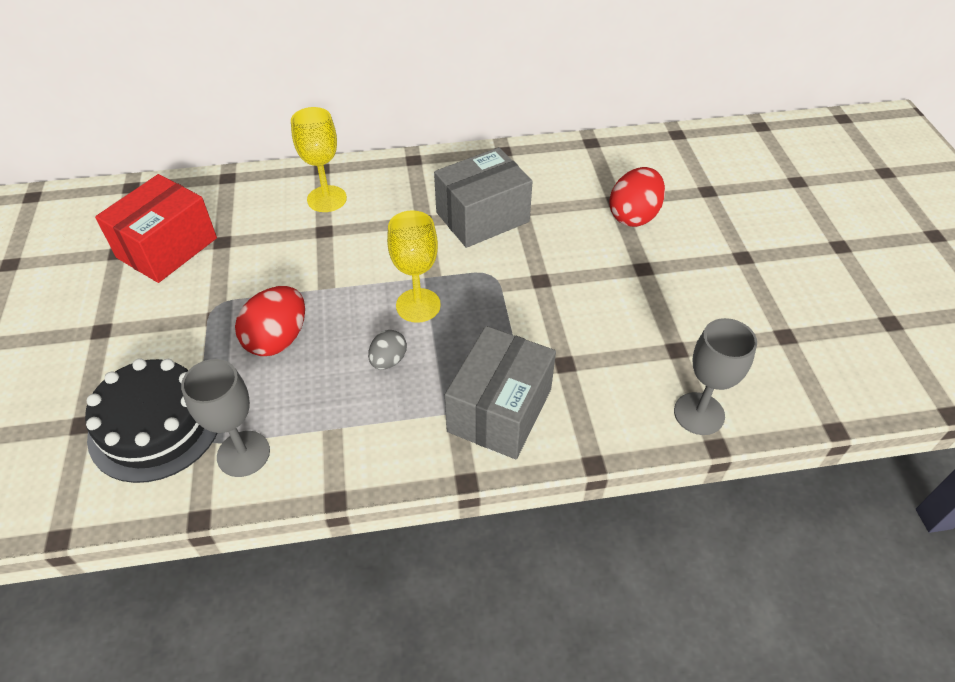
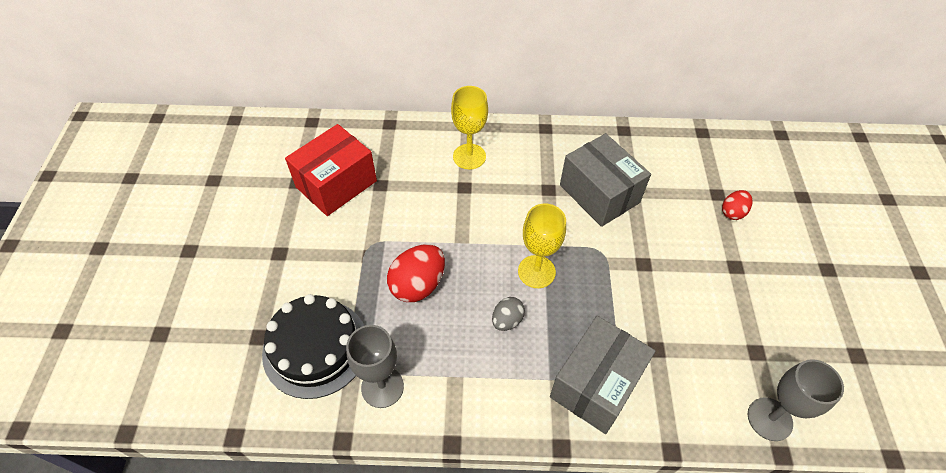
camera: 10 degrees right, 5 degrees up
(482, 217) = (599, 194): grey box -> grey box turned 75 degrees clockwise
(633, 216) = (732, 212): red egg -> red egg, size x0.58

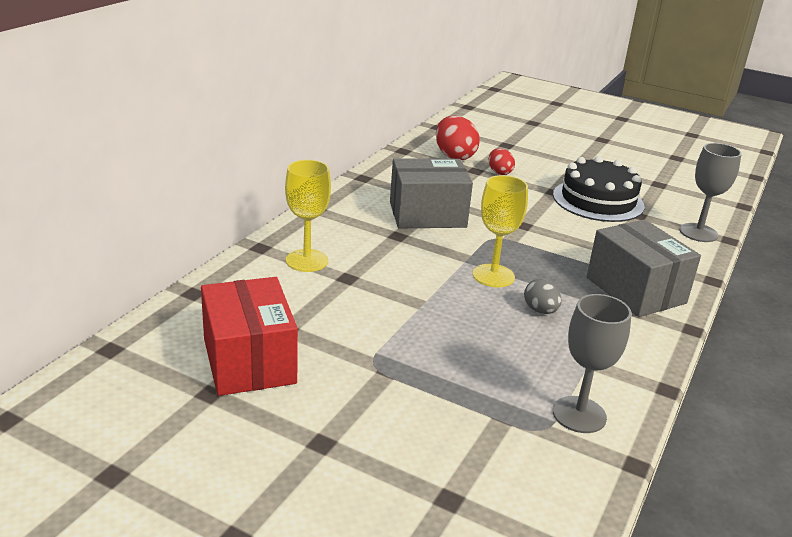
camera: 65 degrees left, 25 degrees down
(315, 347) = (497, 451): black cake -> black cake (598, 200)
(418, 285) = (458, 349): red egg -> red egg (454, 156)

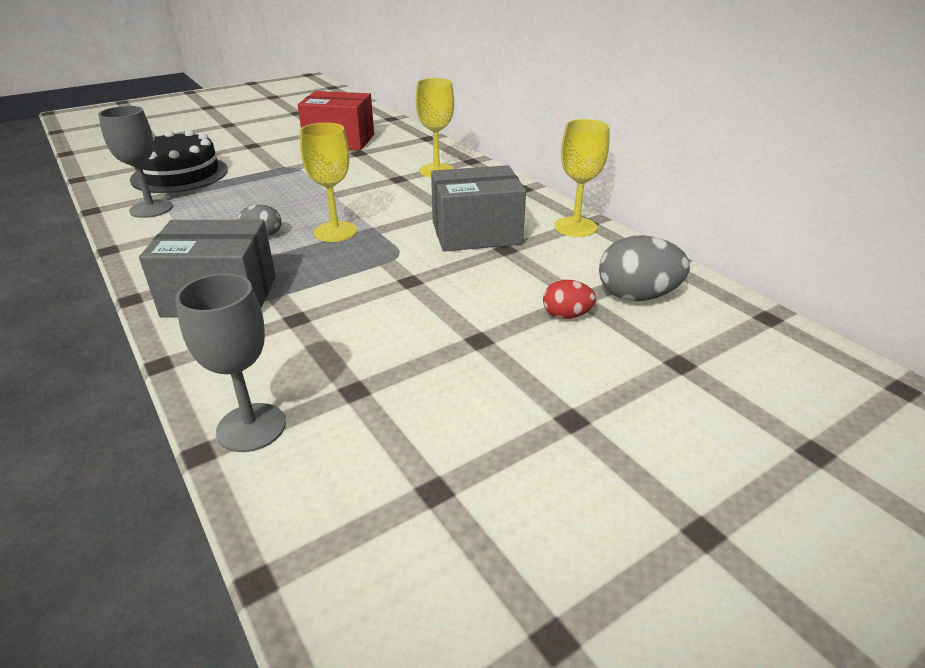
camera: 120 degrees right, 5 degrees up
(377, 180) = (575, 227): none -> yellow goblet
(427, 215) = (476, 233): grey box -> grey box turned 60 degrees clockwise
(454, 156) = (637, 296): red egg -> grey egg
(598, 200) = (425, 370): black cake -> black cake (180, 174)

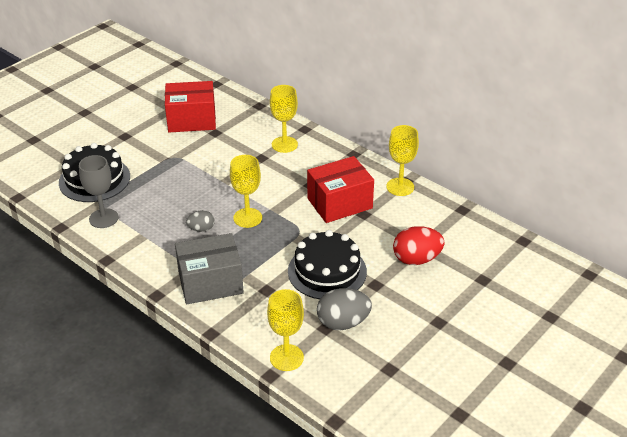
camera: 15 degrees left, 5 degrees up
(251, 427) = (286, 357): grey goblet -> yellow goblet
(408, 309) = (327, 271): none -> black cake
(476, 233) = (339, 203): grey box -> red box
(566, 315) = (416, 259): red egg -> red egg, size x1.73
(637, 296) = (451, 238): grey egg -> grey egg (343, 323)

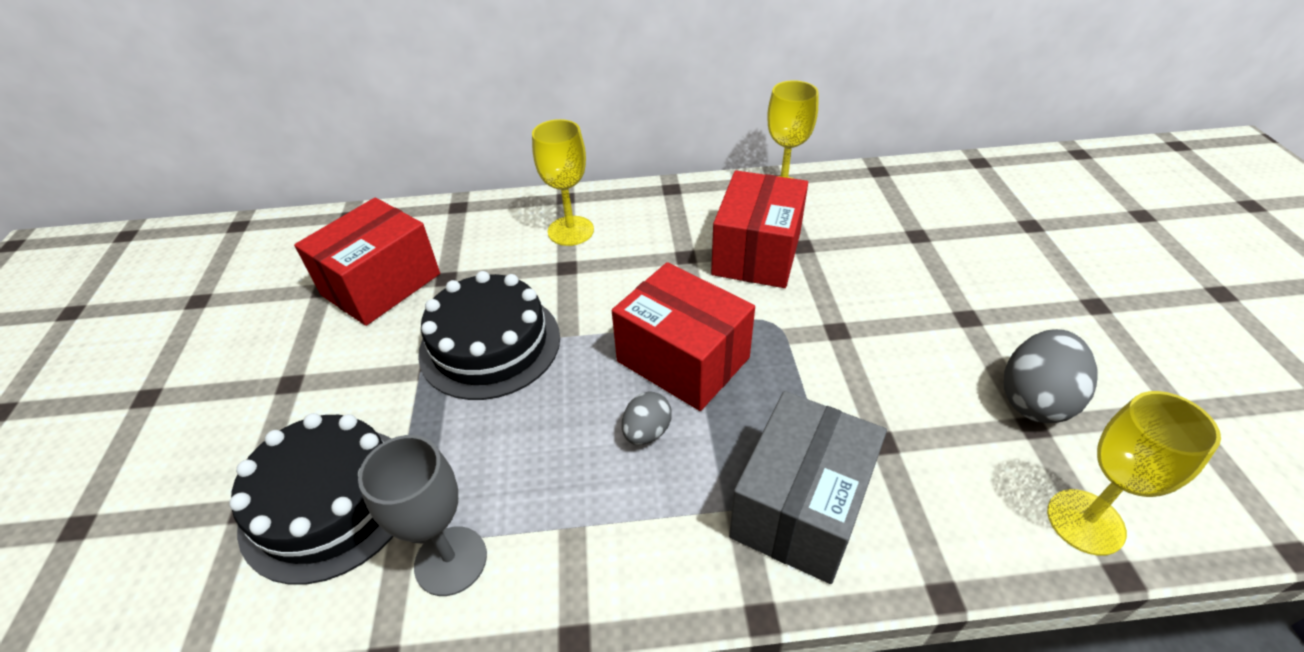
camera: 45 degrees left, 5 degrees up
(247, 218) = (683, 359): yellow goblet -> red box
(327, 271) = (896, 347): black cake -> black cake (490, 344)
(416, 259) = (944, 253): red egg -> none

